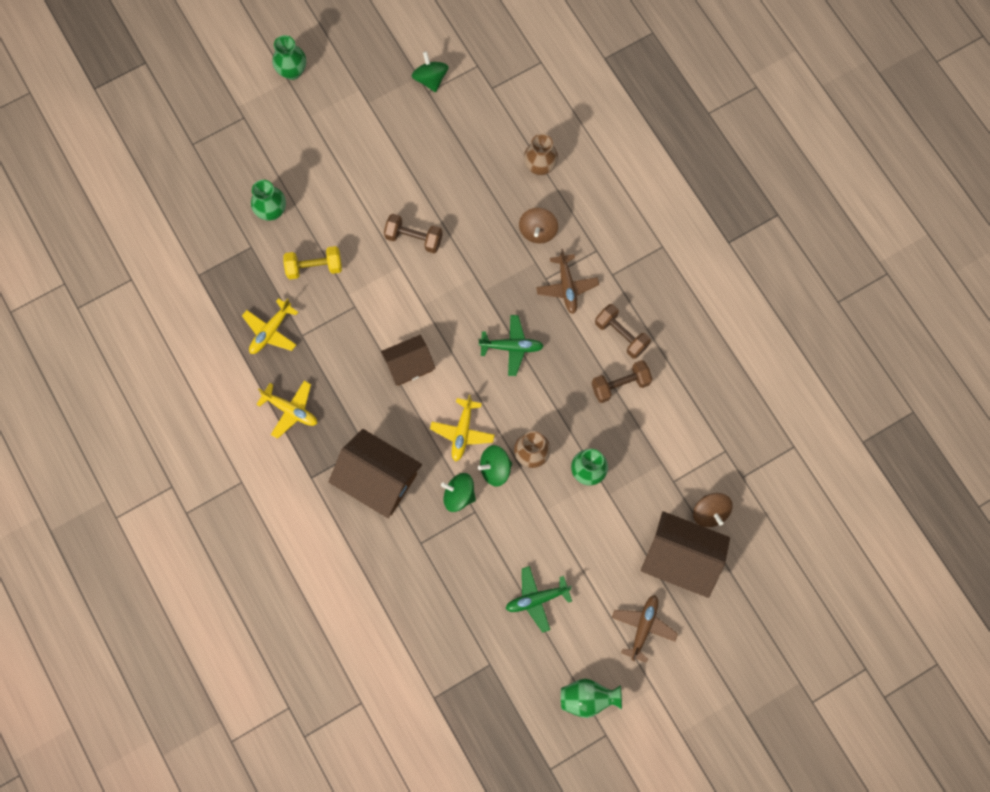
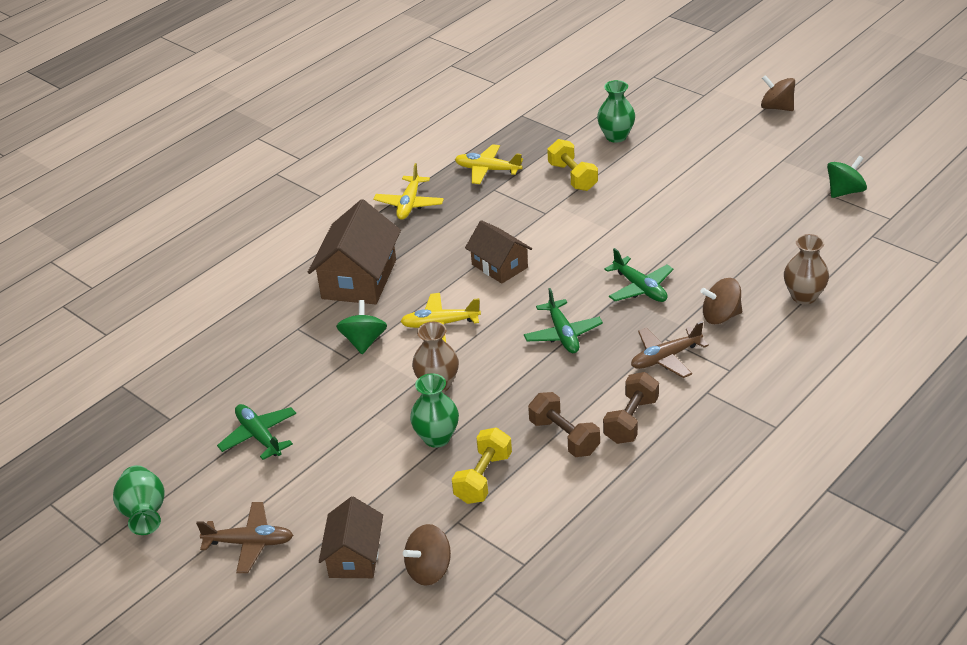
camera: 75 degrees right, 35 degrees down
(292, 71) = (777, 107): green vase -> brown spinning top
(414, 238) = (648, 230): brown dumbbell -> none
(482, 273) = (640, 288): none -> green plane
(495, 469) = (407, 360): green spinning top -> none
(639, 452) = (483, 478): none -> yellow dumbbell
(681, 558) = (355, 556): brown house -> brown house, size x0.63

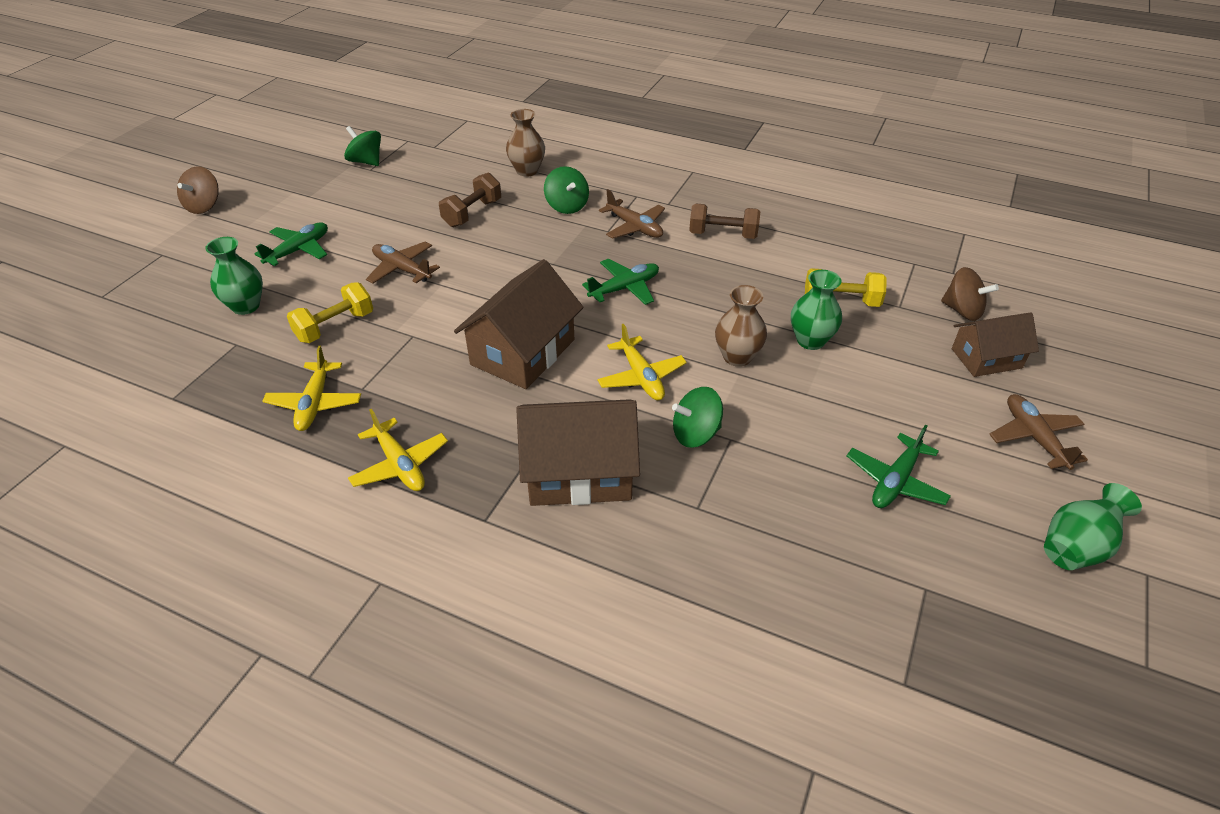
camera: 110 degrees left, 5 degrees up
(409, 204) = (400, 465): yellow plane -> yellow plane turned 60 degrees clockwise
(499, 266) = (523, 352): brown house -> brown house, size x1.59
(564, 437) = (763, 266): brown dumbbell -> brown dumbbell (472, 213)
(640, 210) = (402, 269): none -> brown plane
(640, 288) = (538, 253): green plane -> green plane (298, 250)
(721, 316) = (567, 206): brown spinning top -> green spinning top

